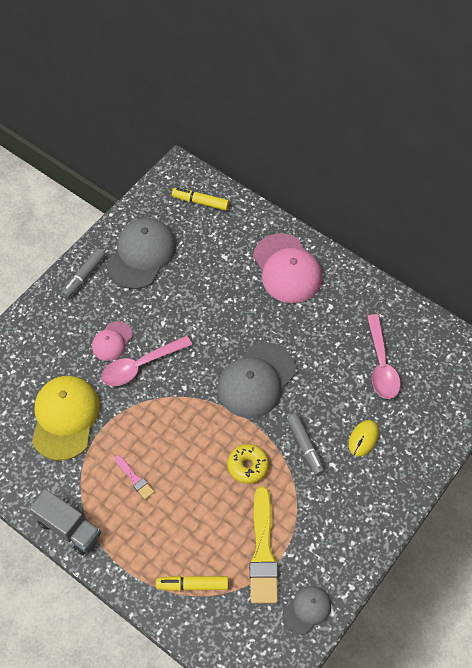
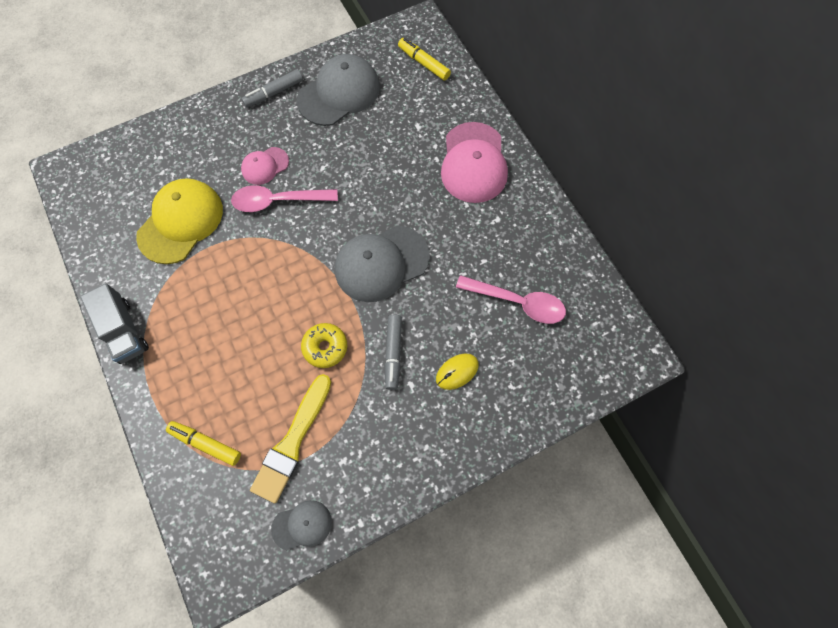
camera: 25 degrees right, 10 degrees up
(135, 478) = (211, 310): pink brush -> none
(381, 365) = (518, 302): pink spoon -> pink spoon turned 90 degrees counterclockwise

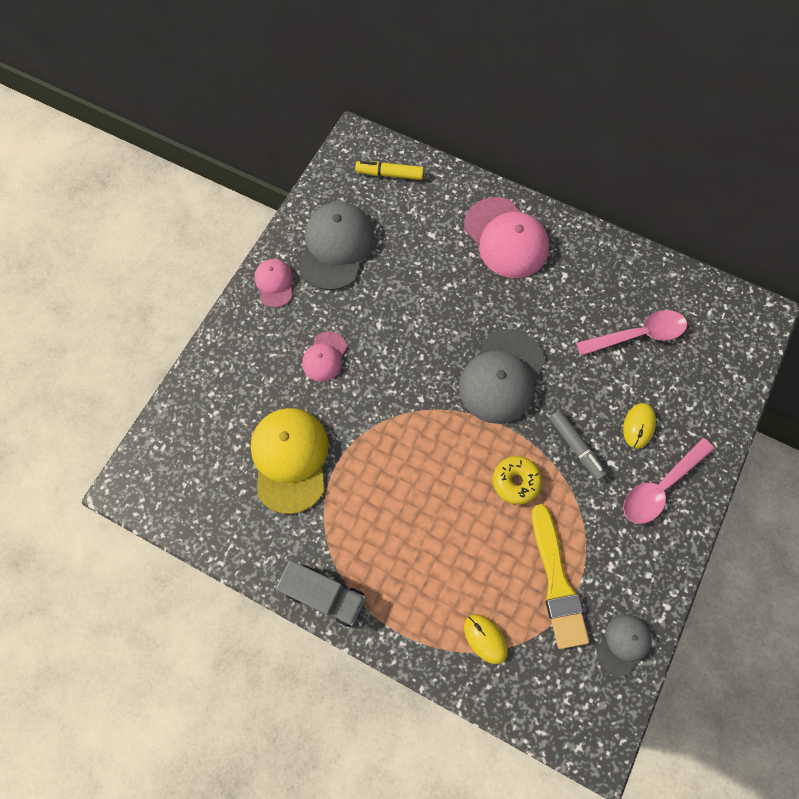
camera: 35 degrees left, 0 degrees up
(205, 443) = (485, 638): yellow marker -> yellow mouse
(274, 93) = (274, 283): grey marker -> pink cap
(278, 201) = (364, 381): pink spoon -> pink spoon (660, 487)

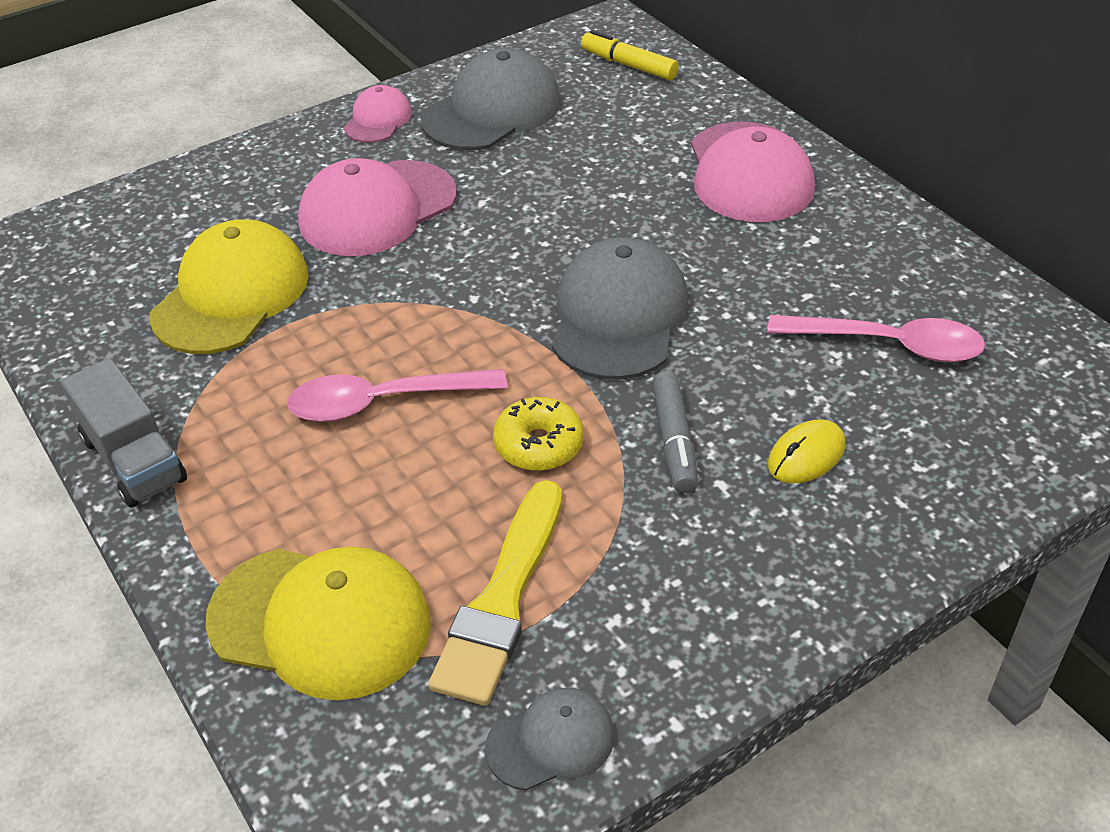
camera: 30 degrees right, 25 degrees down
(324, 357) = (377, 209): pink cap -> pink cap, size x1.87
(485, 638) = (320, 622): yellow mouse -> yellow cap
(502, 376) = (619, 316): grey cap -> grey cap turned 135 degrees clockwise
(660, 487) = (787, 550): pink spoon -> pink spoon (382, 402)

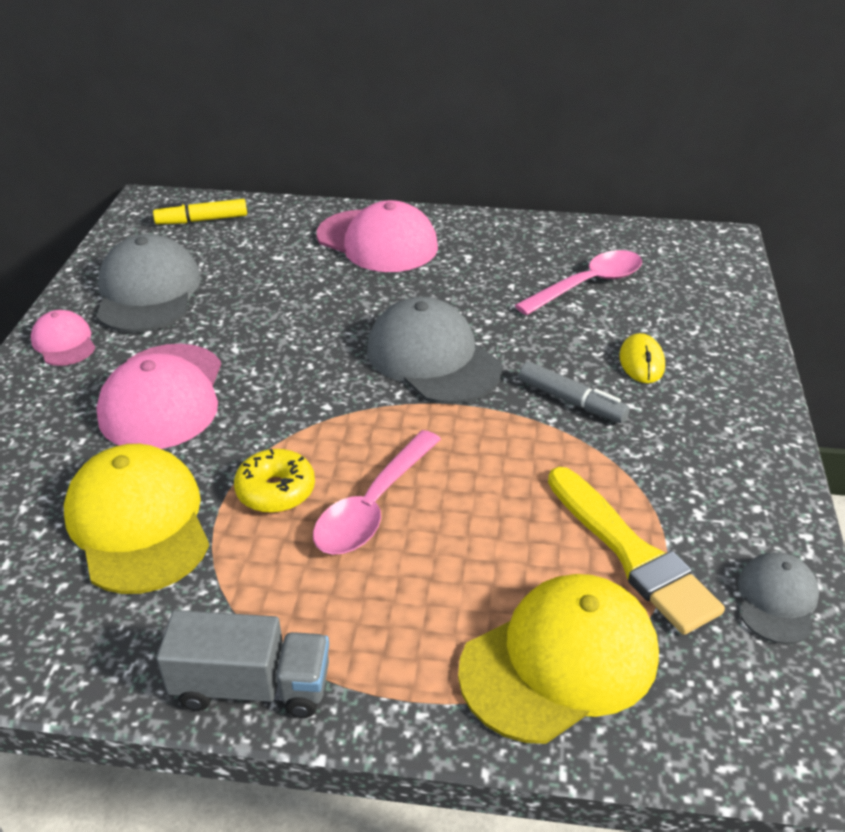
camera: 50 degrees left, 5 degrees down
(539, 445) = (508, 457): yellow donut -> yellow donut (276, 491)

